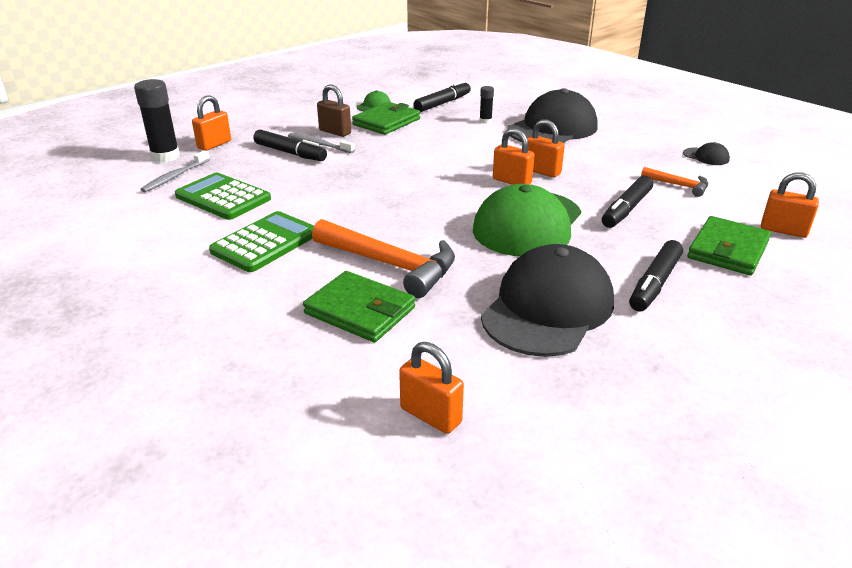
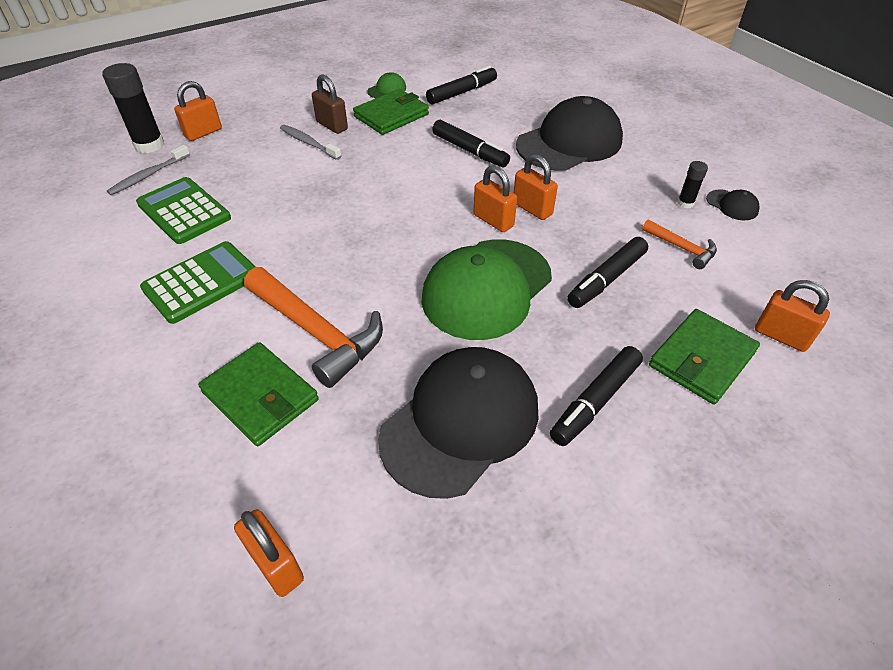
camera: 10 degrees right, 15 degrees up
(290, 153) = (274, 153): black marker -> black marker (469, 151)
(485, 121) = (498, 124): black glue stick -> black glue stick (685, 203)

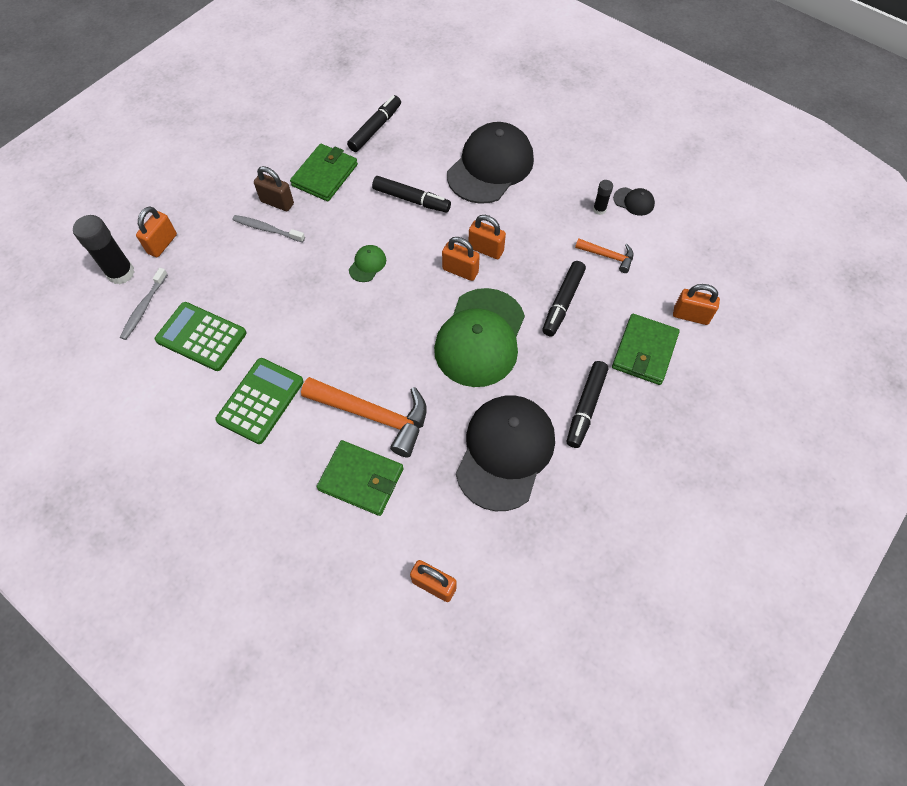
camera: 20 degrees left, 15 degrees up
(387, 89) = (305, 142): green cap -> green cap (367, 264)

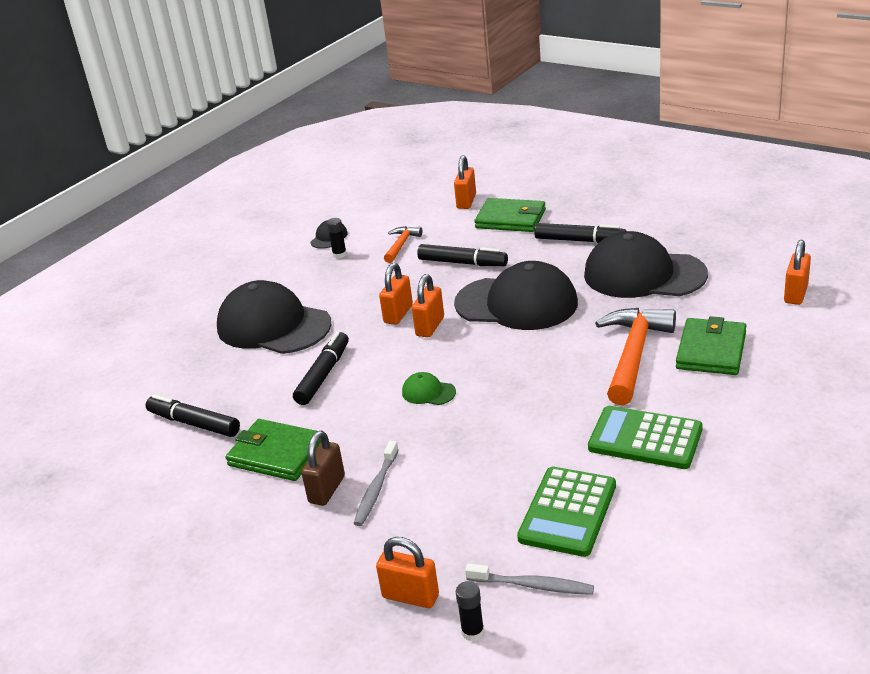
camera: 90 degrees left, 30 degrees down
(121, 273) = (473, 632): black glue stick -> black glue stick, size x0.51
(480, 338) = (516, 303): green cap -> black cap

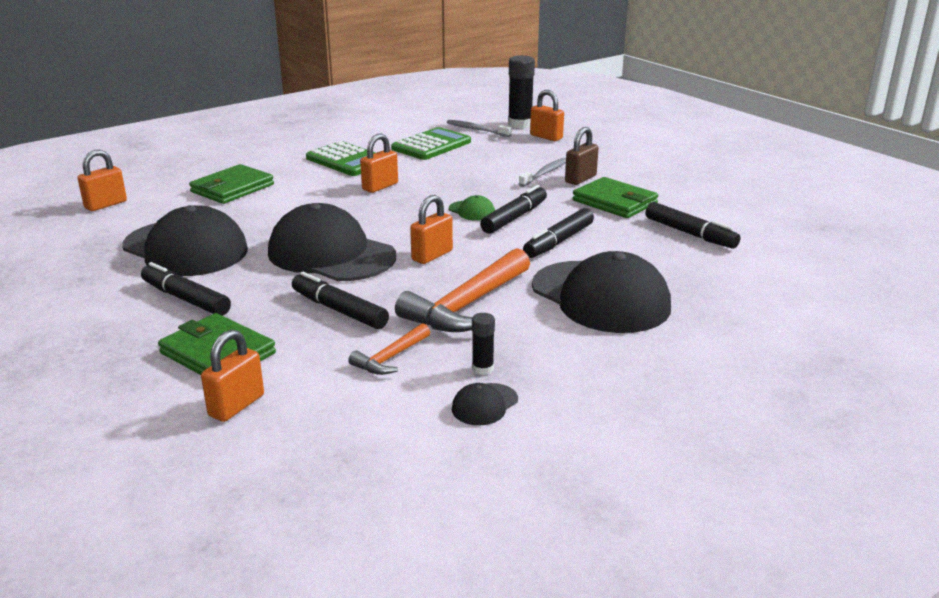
camera: 165 degrees left, 5 degrees down
(379, 395) = (514, 218): none -> black marker
(398, 314) = (455, 274): orange padlock -> orange padlock (380, 187)
(473, 632) = (520, 124): black glue stick -> black glue stick, size x1.95
(633, 354) = (288, 198): orange hammer -> orange hammer (466, 306)

